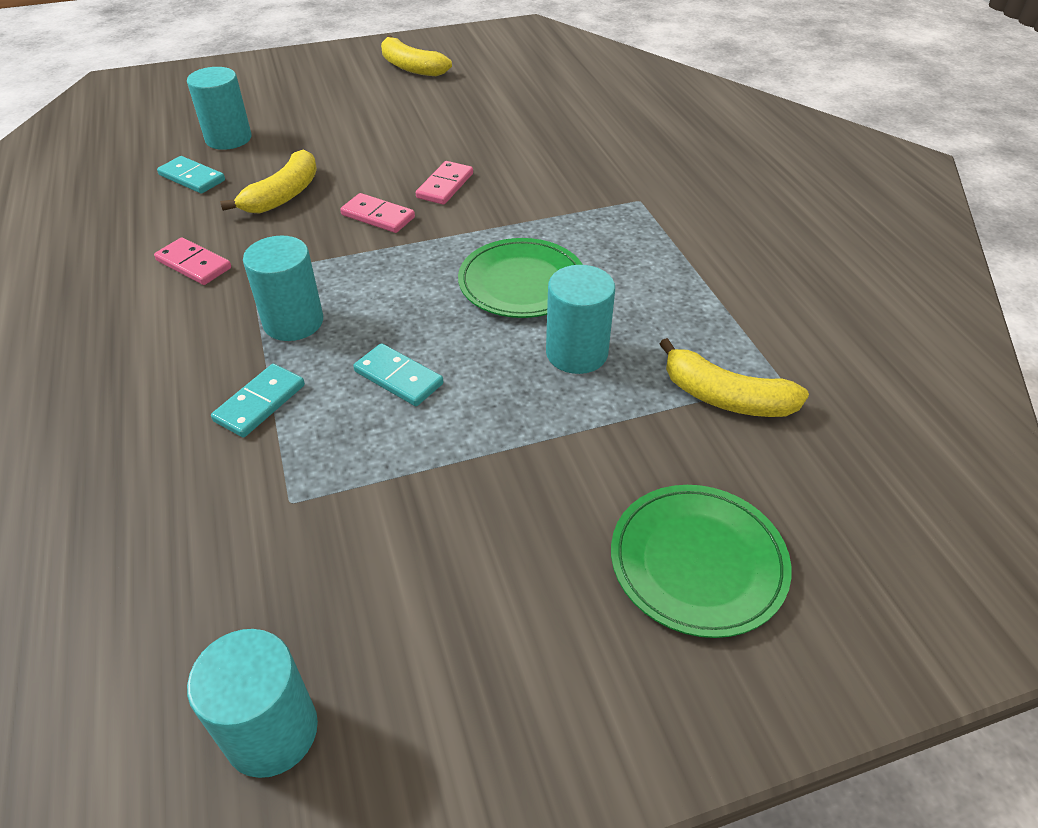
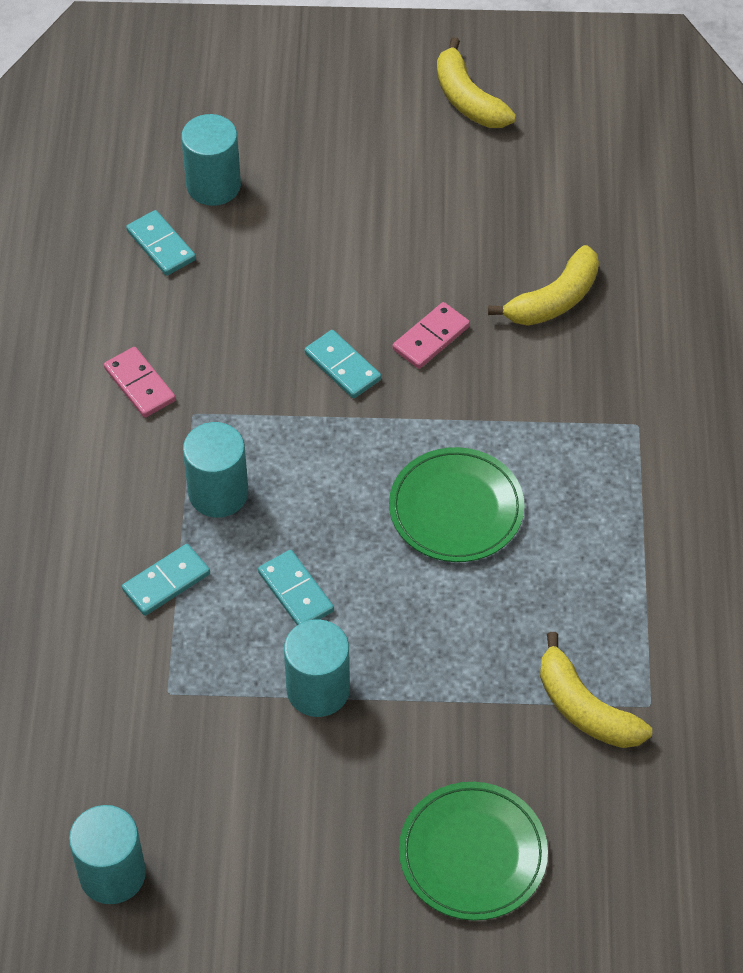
camera: 20 degrees right, 10 degrees up
(284, 195) = (252, 303): yellow banana -> yellow banana (554, 300)
(378, 216) = (342, 366): pink domino -> turquoise domino
(576, 353) = (471, 614): turquoise cylinder -> turquoise cylinder (318, 689)

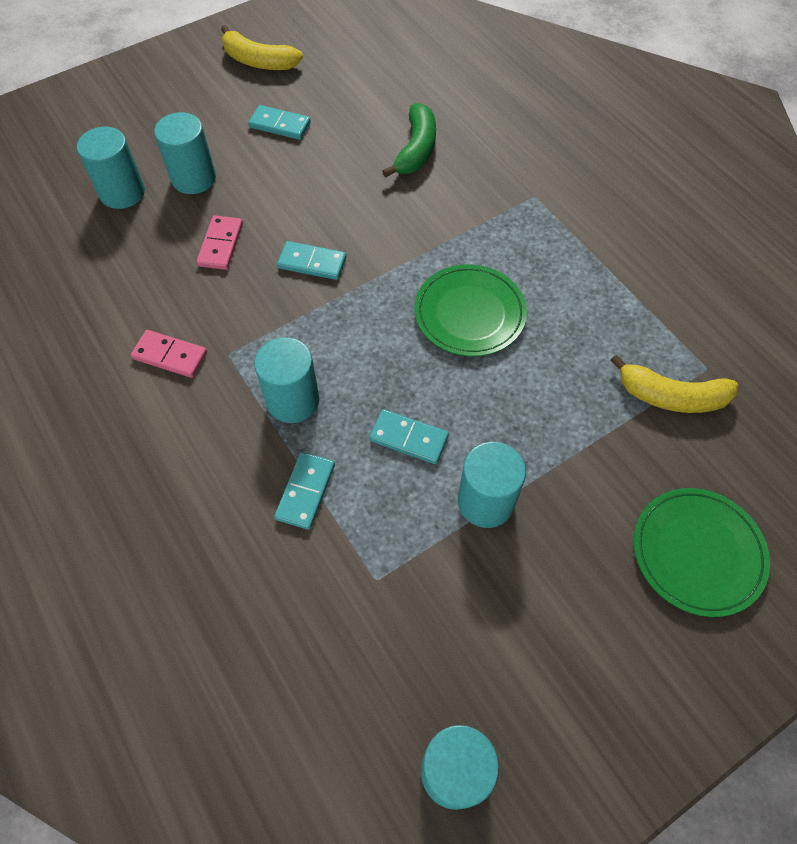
camera: 35 degrees left, 5 degrees up
(161, 245) = (112, 251): turquoise domino -> turquoise domino (280, 125)
(295, 207) = (194, 178): none -> turquoise cylinder
(431, 338) = (357, 213): pink domino -> pink domino (221, 245)
(554, 300) = (416, 150): yellow banana -> green banana

